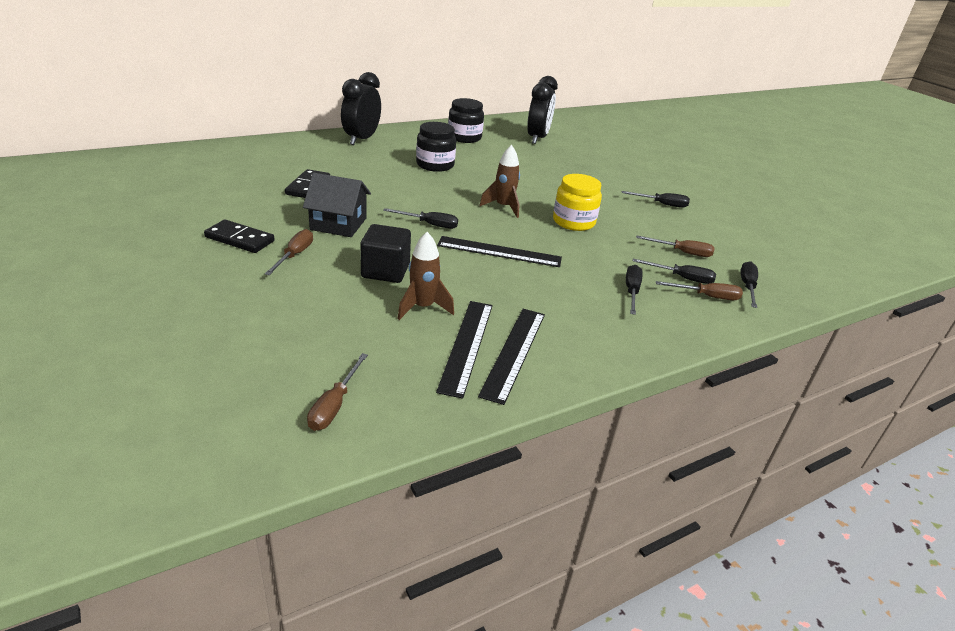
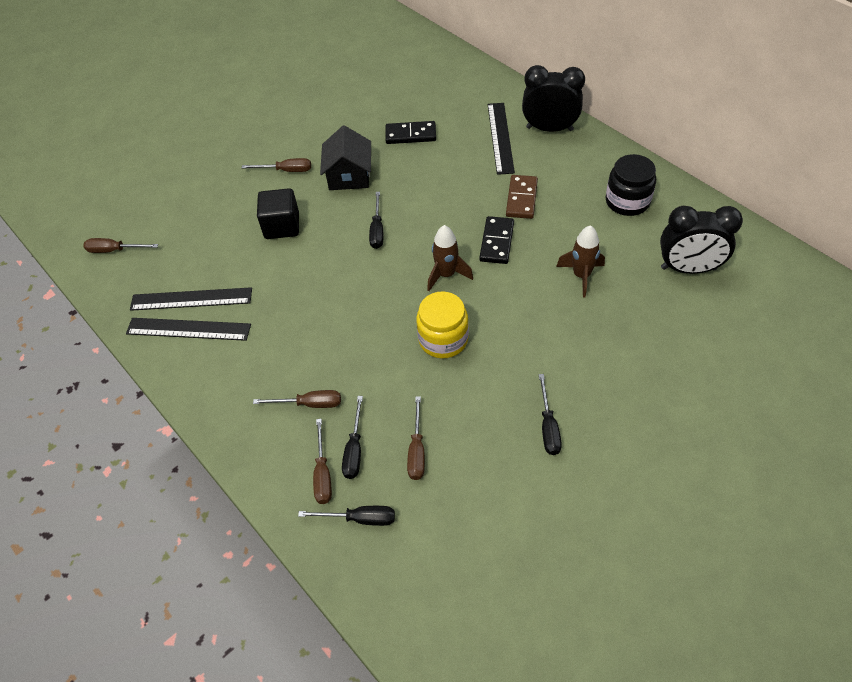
camera: 85 degrees right, 20 degrees up
(239, 239) = (298, 135): black domino -> black domino (496, 242)
(423, 307) = (235, 262): brown rocket -> brown rocket (581, 276)
(435, 165) = (521, 199): black jar -> brown domino
(499, 251) = (346, 290): black ruler -> black ruler (500, 137)
(631, 291) = (309, 404): black screwdriver -> brown screwdriver

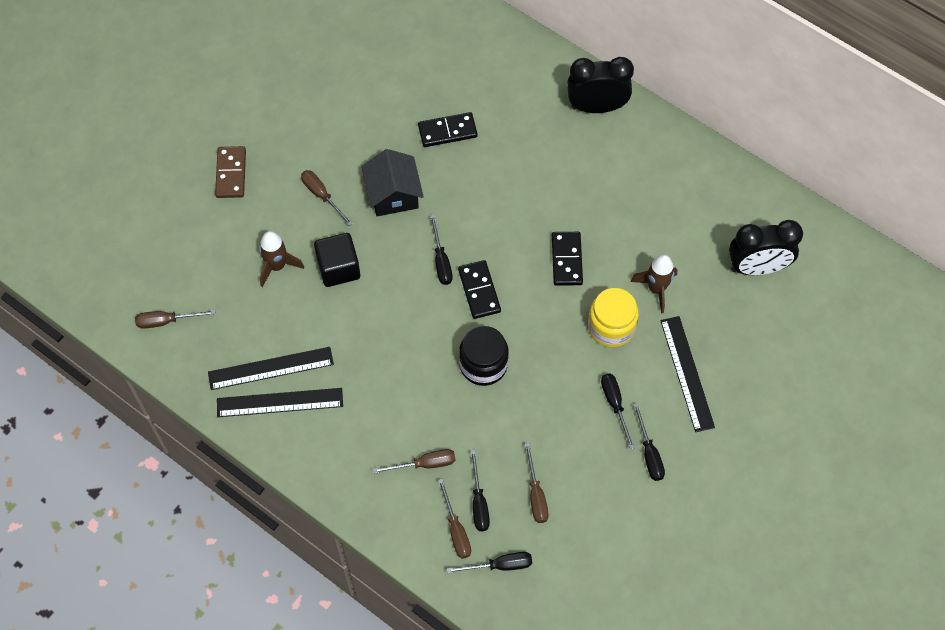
camera: 15 degrees left, 10 degrees up
(286, 170) = (322, 196): brown screwdriver -> brown screwdriver turned 120 degrees counterclockwise
(406, 258) = (479, 291): none -> black domino
(443, 339) = (536, 378): yellow jar -> yellow jar (611, 327)
(446, 275) = (524, 305): brown rocket -> brown rocket (277, 266)
(500, 137) = (546, 124): black ruler -> black ruler (687, 373)
(520, 374) = (615, 405): none -> black screwdriver
(521, 199) = (582, 203): brown domino -> brown domino (231, 173)
(627, 201) = (690, 194): black jar -> black jar (483, 364)

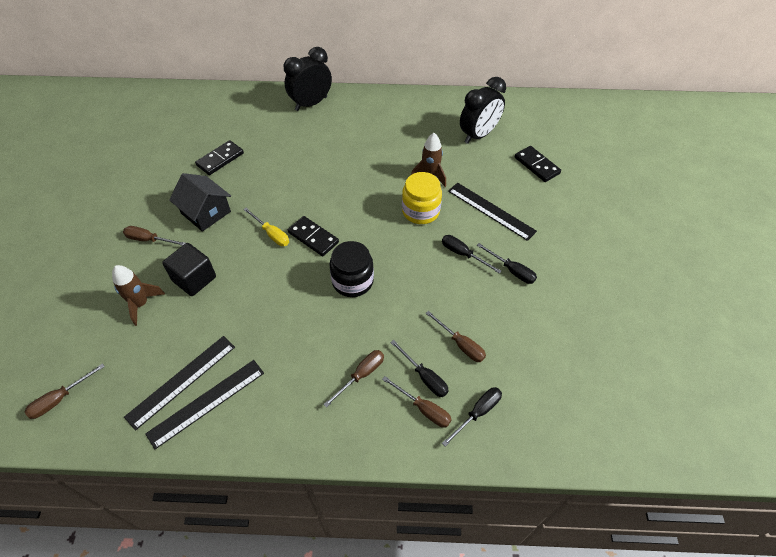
camera: 35 degrees left, 10 degrees down
(231, 173) = (62, 262): brown domino -> none
(441, 261) = (271, 234): black screwdriver -> yellow screwdriver
(566, 260) = (359, 189): black domino -> black domino (536, 165)

